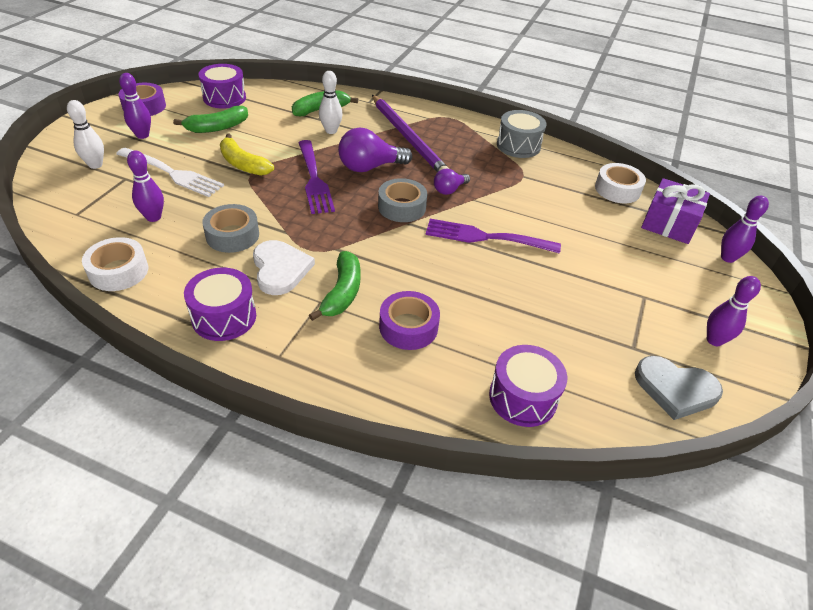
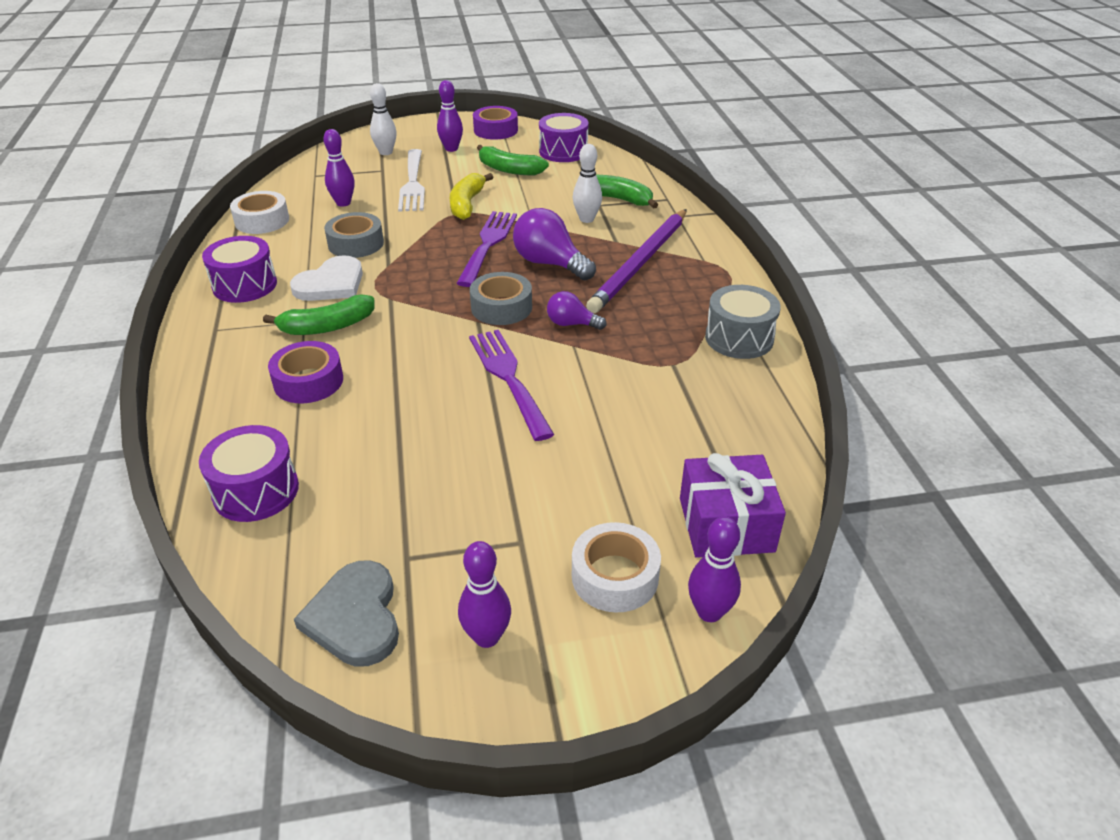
camera: 60 degrees right, 5 degrees down
(314, 179) = (488, 245): purple fork -> purple fork turned 150 degrees clockwise
(617, 189) = (750, 451): white tape -> white tape (615, 576)

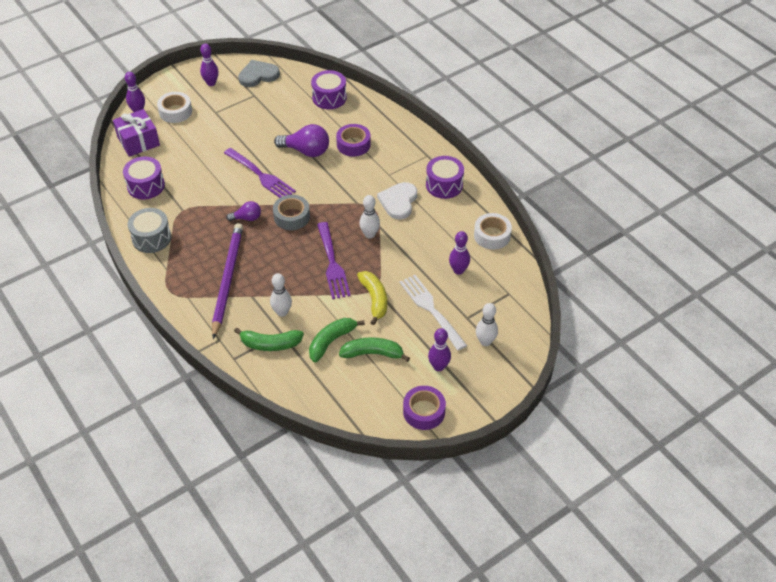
camera: 155 degrees right, 10 degrees up
(327, 327) = (373, 175): green banana -> green banana (331, 341)
(355, 617) = (258, 75): grey heart -> grey heart turned 75 degrees counterclockwise
(356, 244) = (414, 236): grey tape -> none
(411, 260) = (369, 234): none -> white bowling pin
(550, 263) = (283, 260): purple light bulb -> purple light bulb (306, 151)
(563, 151) = (345, 397): purple drum -> purple drum (146, 186)

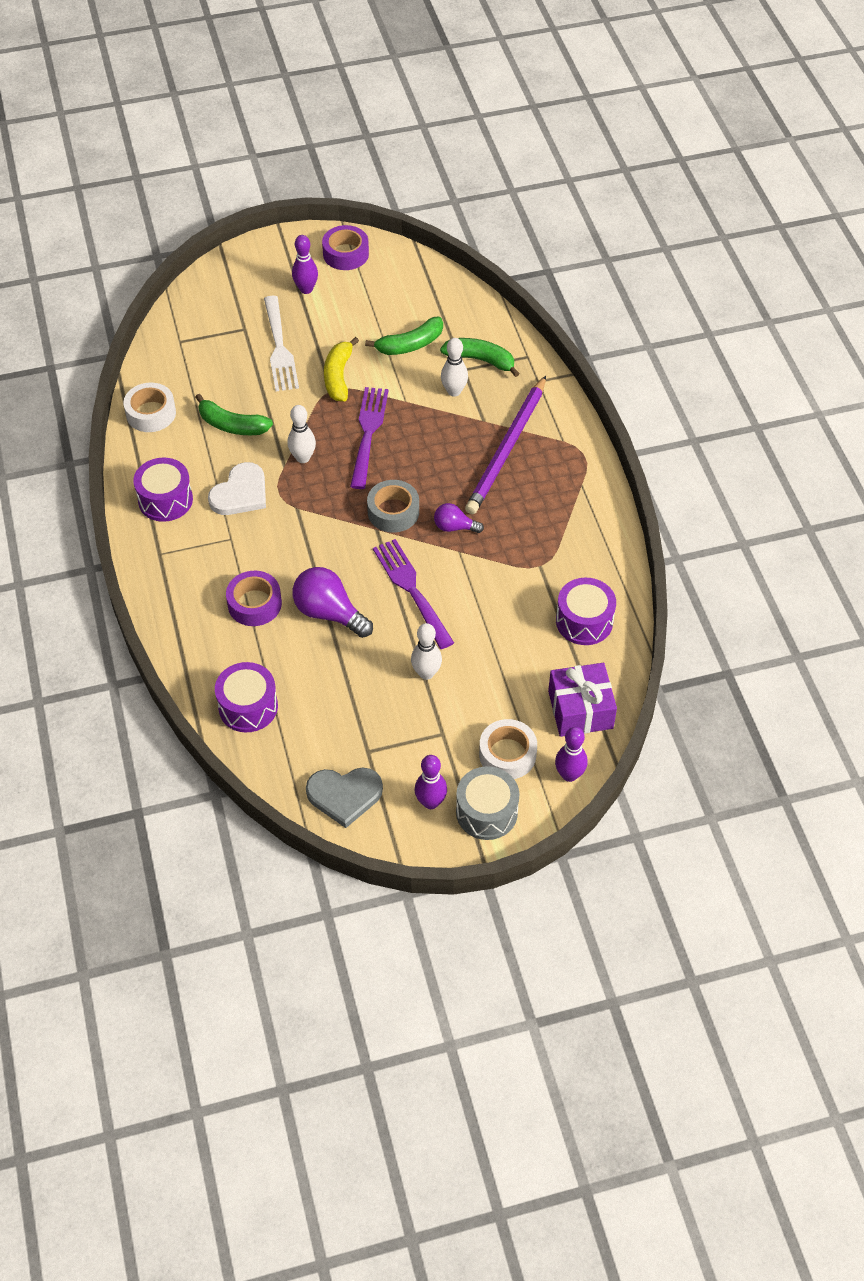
camera: 160 degrees left, 5 degrees up
(151, 238) = (592, 534): grey drum -> grey drum (486, 812)
(373, 353) = (370, 320): green banana -> green banana (232, 425)
(458, 270) = (220, 382): purple bowling pin -> none
(485, 341) = (240, 299): white bowling pin -> white bowling pin (426, 673)

